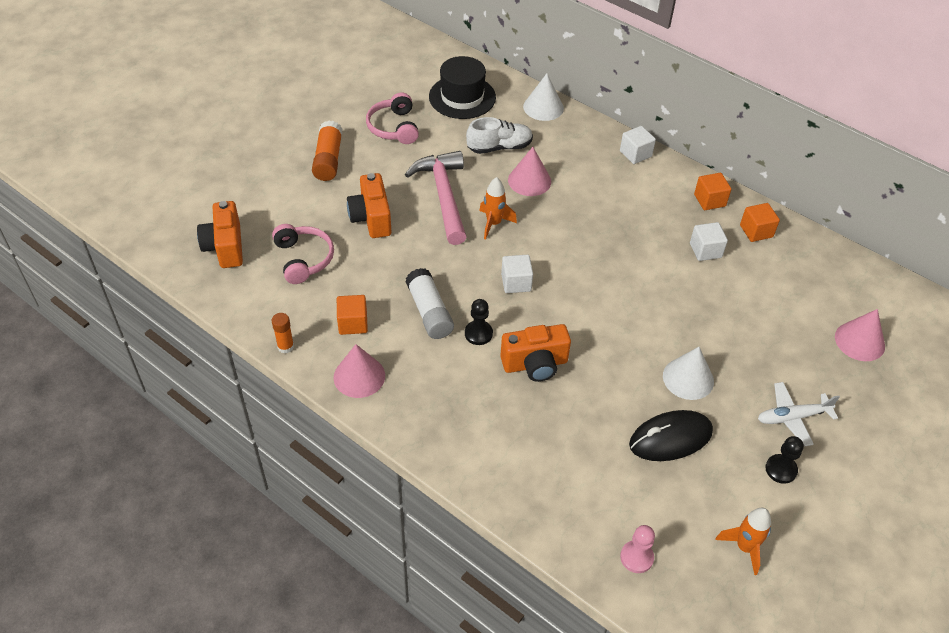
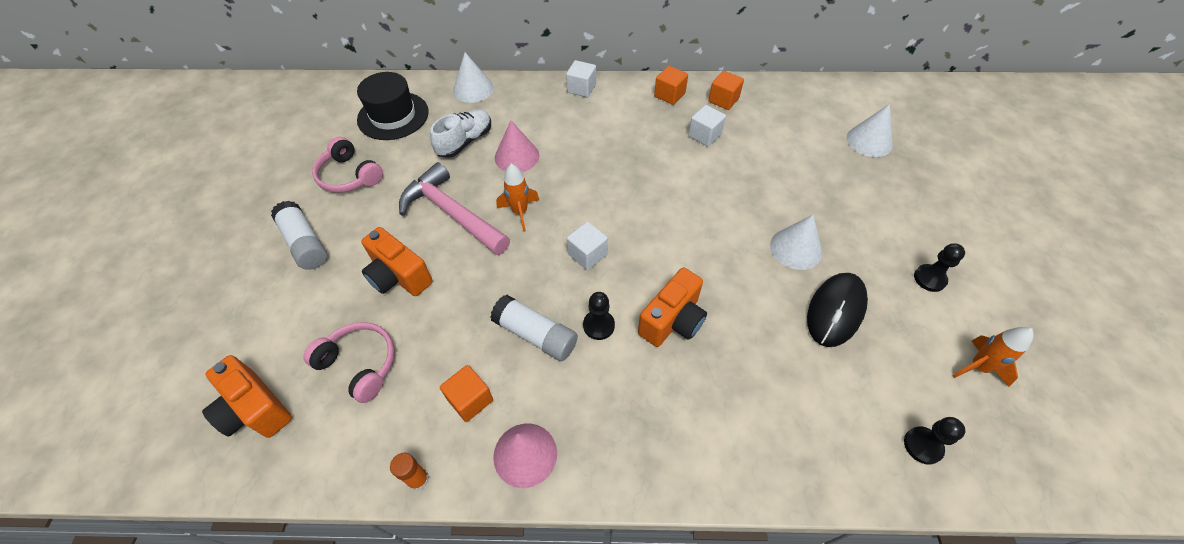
camera: 35 degrees left, 5 degrees up
(328, 159) = (305, 243): orange glue stick -> white glue stick
(636, 557) = (922, 446): pink pawn -> black pawn
(792, 417) = (892, 229): white plane -> none
(859, 341) = (869, 141): pink cone -> white cone

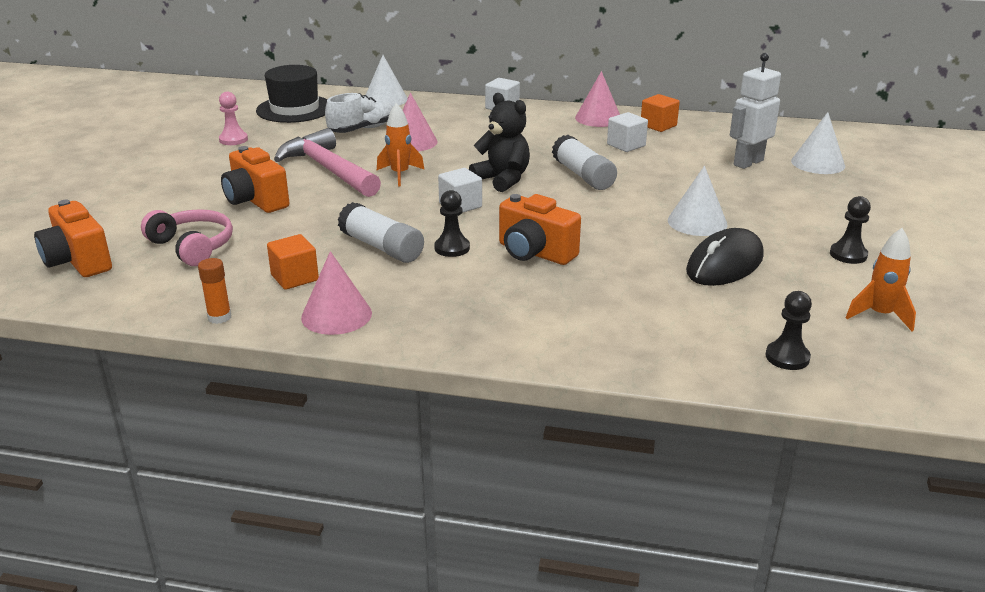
camera: 10 degrees right, 25 degrees down
(305, 243) = (171, 174): white glue stick -> white glue stick (583, 175)
(349, 176) = (233, 140): pink headphones -> pink pawn
(613, 206) = (502, 179): none -> black teddy bear
(669, 95) = (598, 118): orange cube -> pink cone
(672, 321) = (534, 253): orange camera -> orange camera turned 75 degrees clockwise
(812, 148) = (748, 162): none -> white robot

